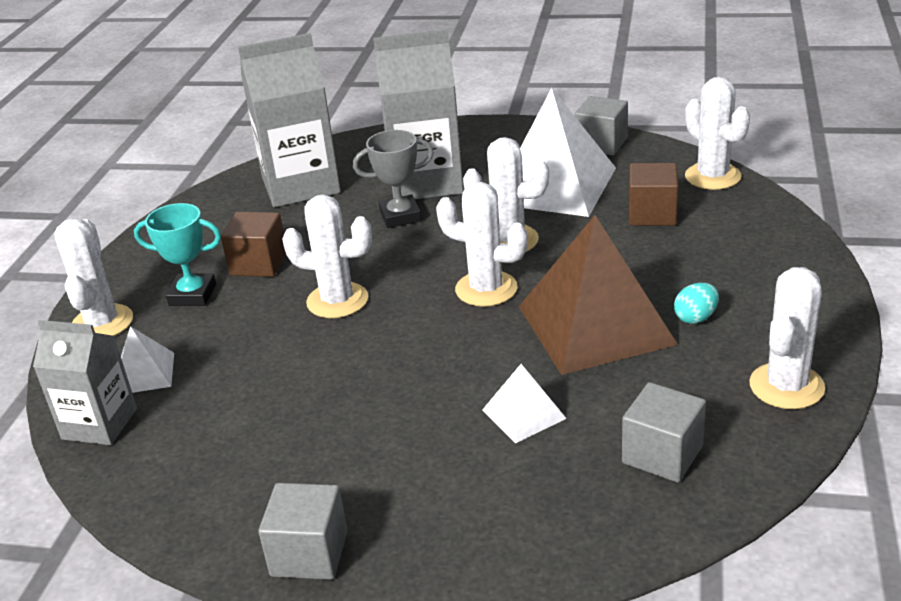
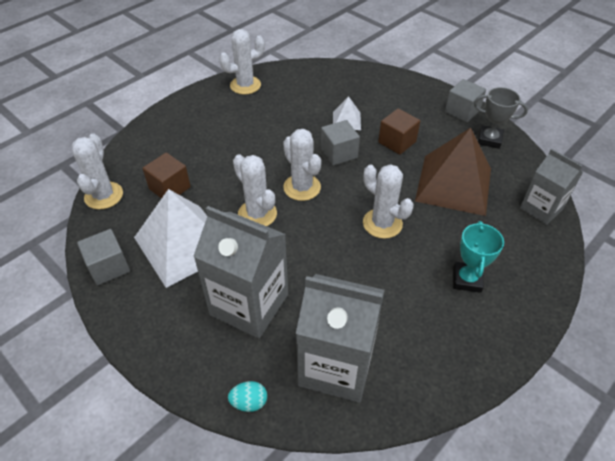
camera: 150 degrees left, 15 degrees up
(102, 323) = (533, 287): white cactus -> none
(144, 373) = (511, 230): white pyramid -> none
(192, 295) = (466, 279): turquoise trophy -> turquoise trophy turned 60 degrees clockwise
(259, 263) = (412, 285): brown cube -> brown cube (397, 142)
(400, 216) = (296, 275): grey trophy -> grey trophy (489, 139)
(595, 325) = (277, 142): brown pyramid -> brown pyramid (454, 184)
(662, 454) = (315, 86): grey cube -> grey cube (339, 153)
(695, 318) = (235, 124): turquoise egg -> turquoise egg (249, 402)

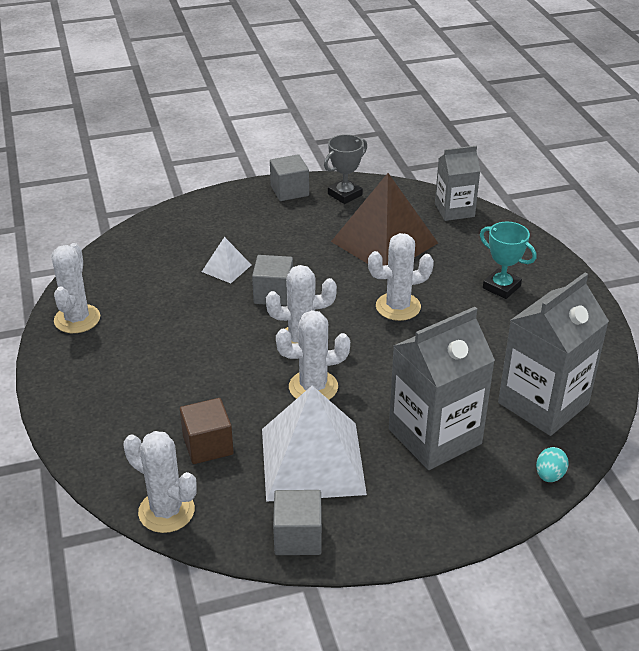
camera: 60 degrees left, 10 degrees down
(397, 142) = (294, 249): brown cube -> none

